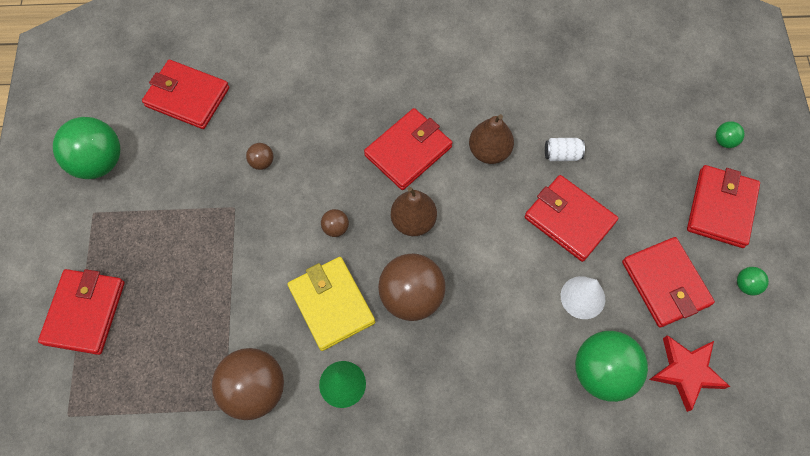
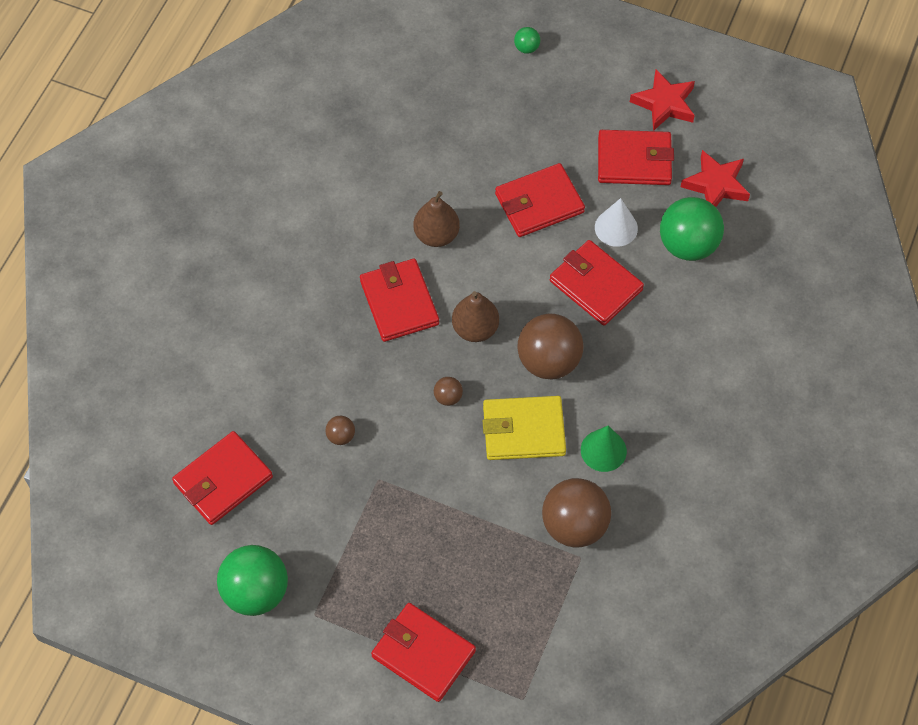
camera: 65 degrees left, 5 degrees down
(562, 154) = (472, 178): white can -> none
(721, 208) = (588, 84): red wallet -> red wallet (595, 285)
(746, 285) = (664, 103): green ball -> red star

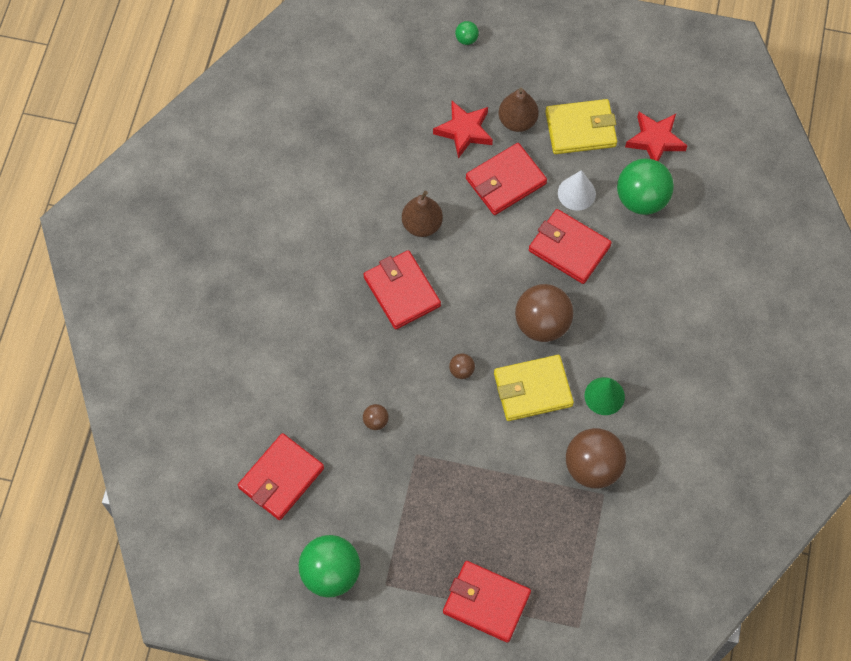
camera: 10 degrees left, 5 degrees up
(475, 329) = (472, 305): brown pear -> brown pear (517, 121)
(634, 160) = (580, 129): red wallet -> yellow wallet
(664, 103) = (597, 72): red star -> red star (464, 131)

